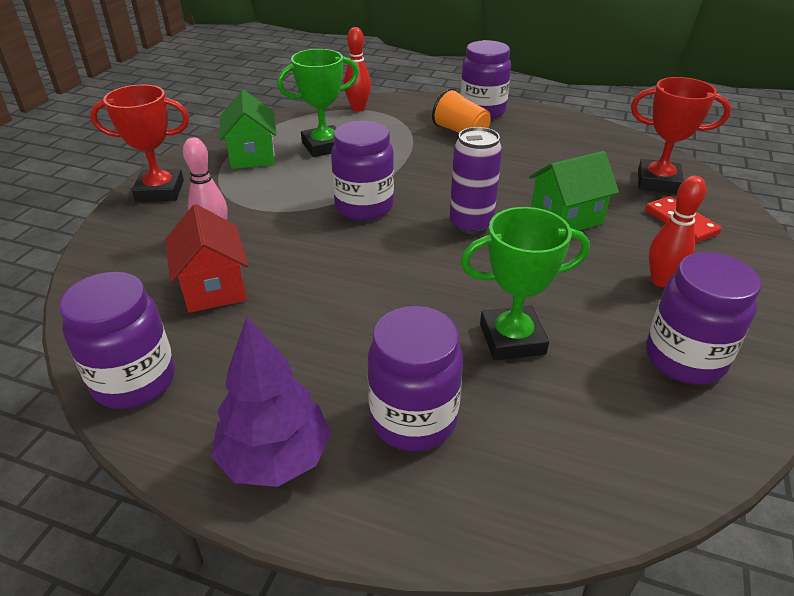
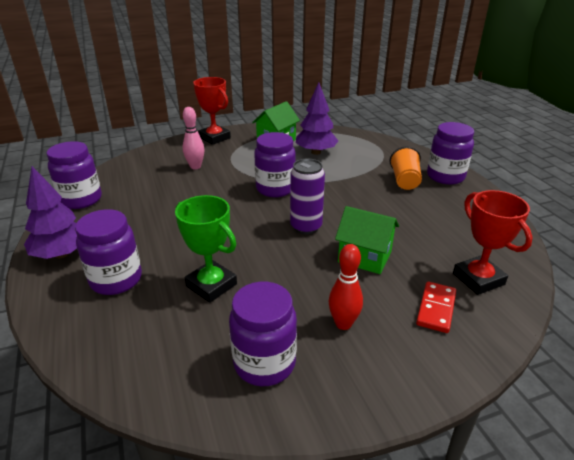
camera: 50 degrees right, 5 degrees down
(214, 287) = (159, 185): red house -> none
(324, 146) = (316, 152): green trophy -> purple tree
(358, 108) = (372, 142): red bowling pin -> none

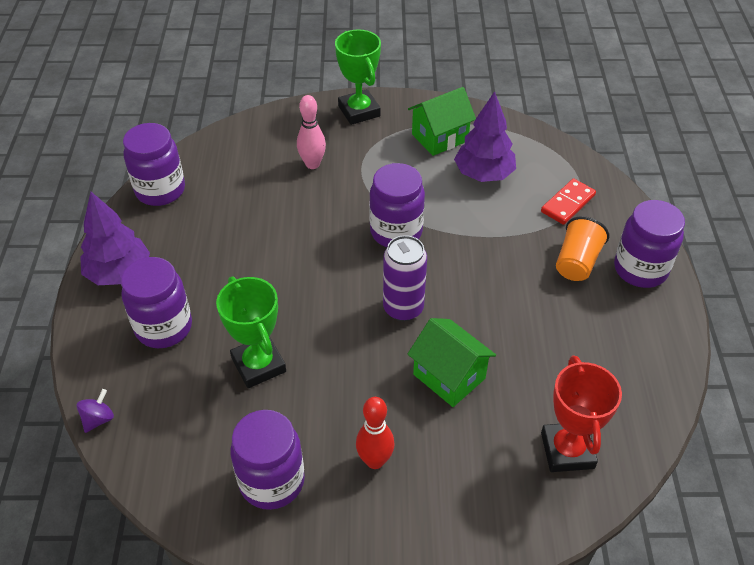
camera: 20 degrees right, 15 degrees up
(75, 361) = (98, 419): none -> purple spinning top
(214, 138) = (359, 111): red trophy -> green trophy
(436, 308) = (489, 474): red domino -> red domino (567, 203)

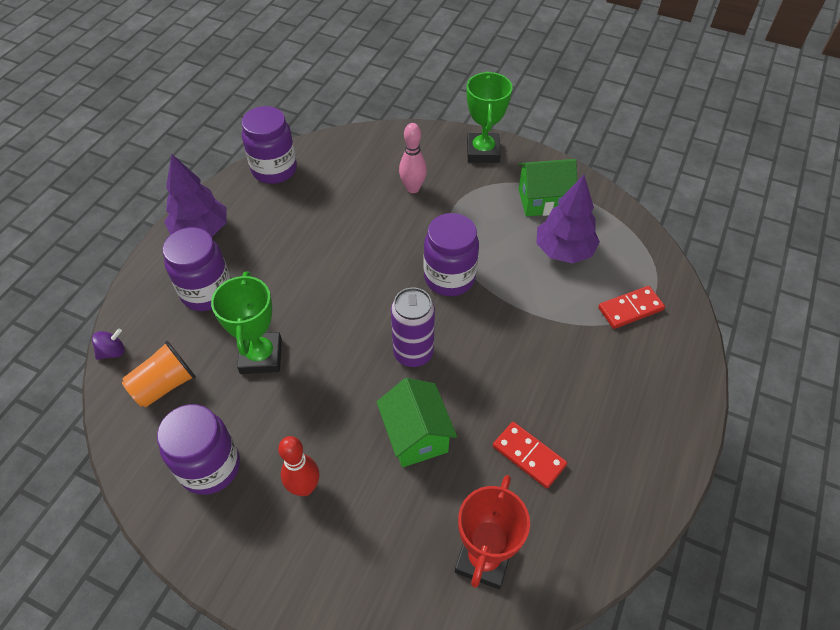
camera: 25 degrees right, 5 degrees up
(555, 354) = (528, 456): none -> red domino
(577, 262) = (604, 372): orange cup -> orange cup (164, 385)
(640, 269) = (666, 404): purple jar -> none

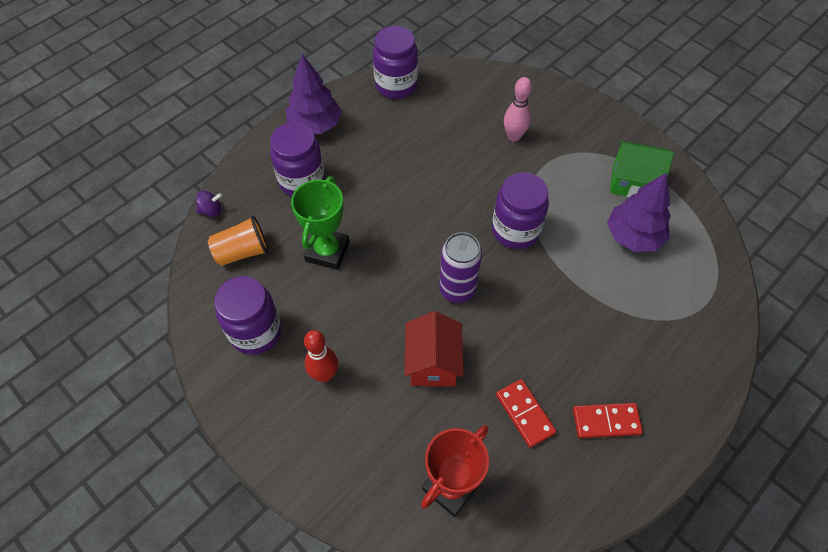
camera: 20 degrees right, 5 degrees up
(416, 436) = (432, 363): green house -> red house
(483, 152) = (593, 118): green trophy -> none
(630, 309) = (675, 311): red domino -> red domino (606, 421)

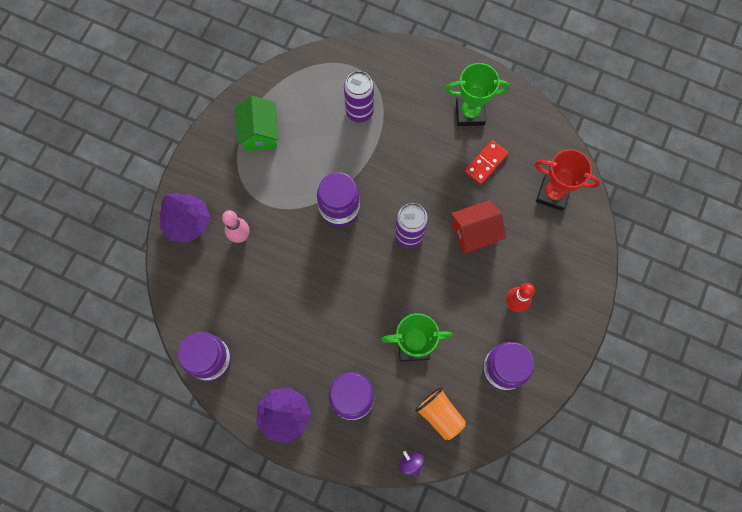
camera: 110 degrees left, 15 degrees up
(606, 421) = (470, 113): red domino -> green trophy
(633, 236) = (314, 123): purple tree -> purple tree (188, 223)
(638, 288) = (359, 112): none -> purple can

